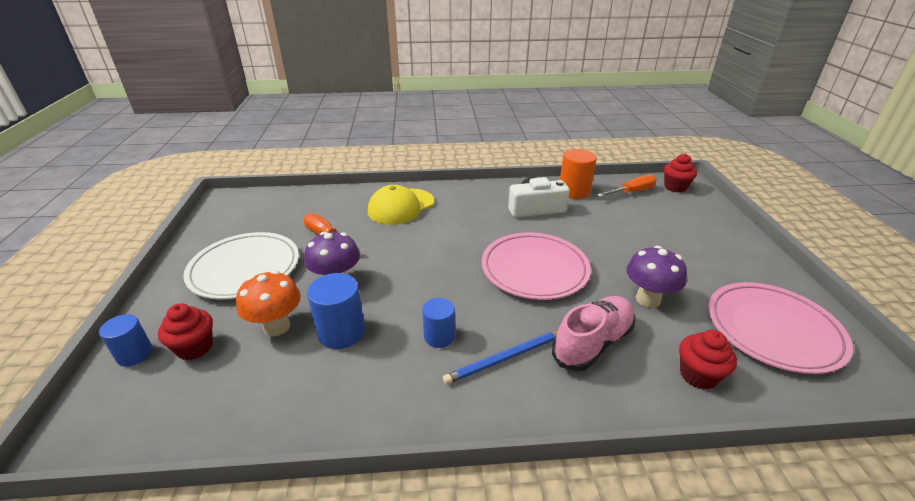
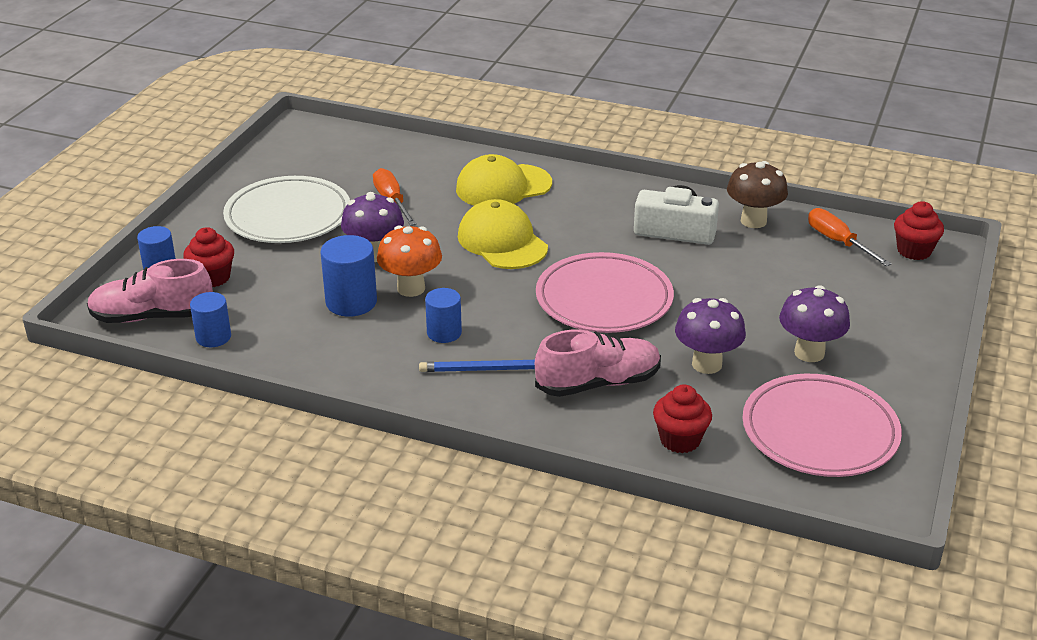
camera: 25 degrees right, 0 degrees up
(141, 413) = (152, 316): none -> pink shoe
(220, 416) = (213, 337): none -> blue cylinder
(277, 327) = (293, 280): orange mushroom -> orange mushroom (411, 288)
(429, 245) = (502, 242): none -> yellow cap
(574, 191) = (753, 221): orange cylinder -> brown mushroom
(632, 192) = (838, 242): orange screwdriver -> orange screwdriver turned 120 degrees counterclockwise
(697, 269) = (809, 353): none -> purple mushroom

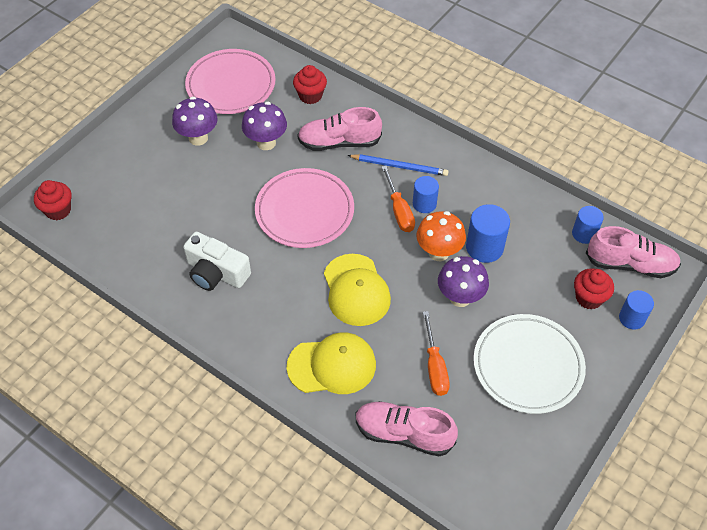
camera: 165 degrees left, 20 degrees up
(412, 158) = (404, 434): none -> pink shoe
(753, 221) = (150, 270): brown mushroom -> none
(838, 242) = (104, 232): orange screwdriver -> orange screwdriver (399, 210)

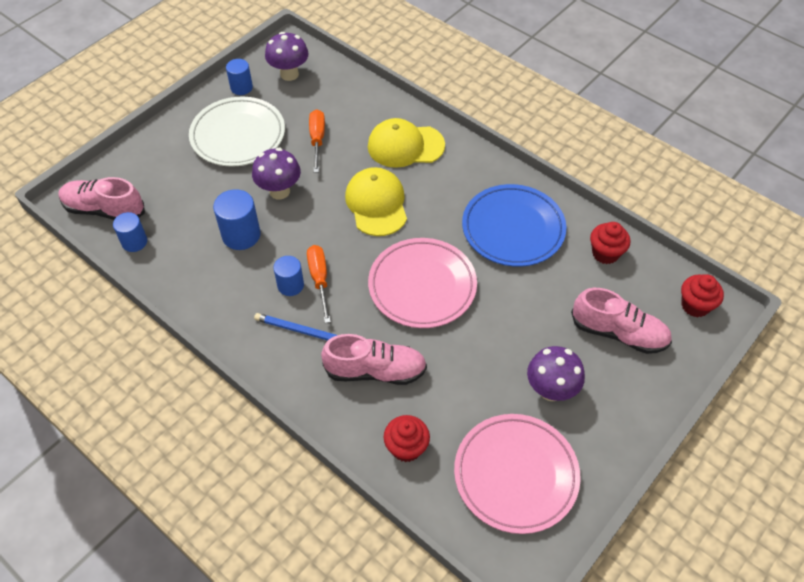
camera: 175 degrees left, 0 degrees up
(216, 272) = (513, 229): white camera -> blue plate
(266, 143) = (465, 377): purple mushroom -> purple mushroom (289, 74)
(404, 434) = (353, 98): pink shoe -> pink shoe (618, 333)
(438, 252) = (289, 233): orange mushroom -> none
(589, 298) = (160, 183): red cupcake -> red cupcake (605, 253)
(632, 318) = (130, 164): blue cylinder -> blue cylinder (241, 87)

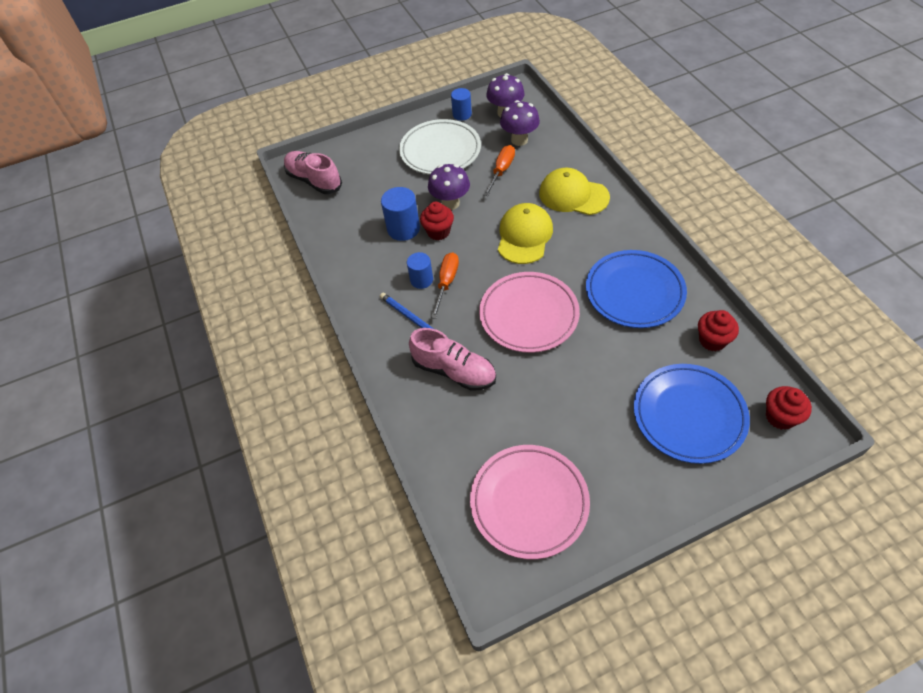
camera: 30 degrees right, 0 degrees up
(134, 242) = (323, 210): blue cylinder -> none
(406, 447) = (447, 442): red cupcake -> red cupcake (438, 232)
(550, 390) = (598, 442): purple mushroom -> purple mushroom (519, 140)
(618, 333) = (689, 415): pink shoe -> blue plate

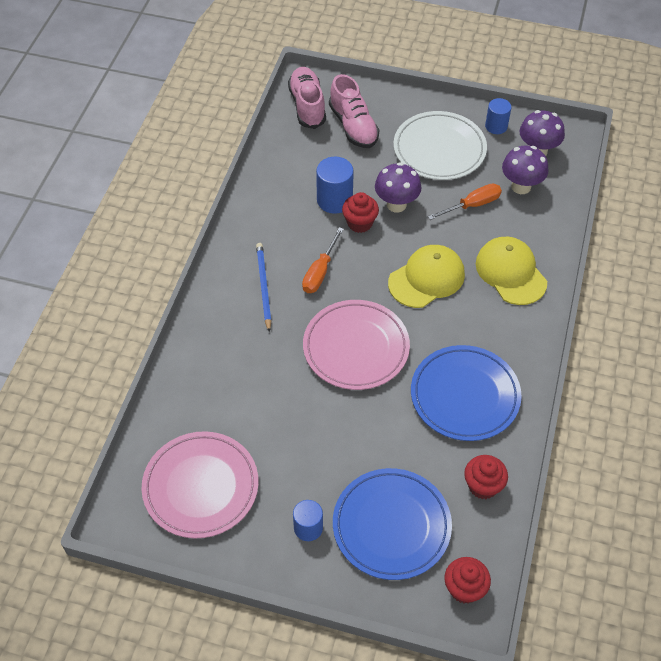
camera: 35 degrees right, 0 degrees up
(421, 280) = (303, 255): blue cylinder -> blue cylinder (308, 528)
(446, 283) = (320, 272): orange screwdriver -> orange screwdriver turned 150 degrees clockwise
(454, 371) = (251, 347): pink shoe -> pink shoe (353, 126)

